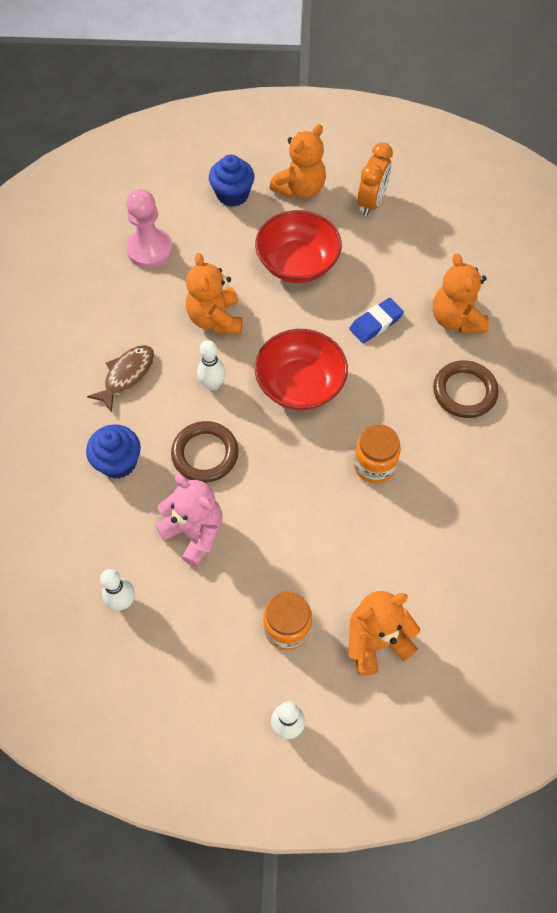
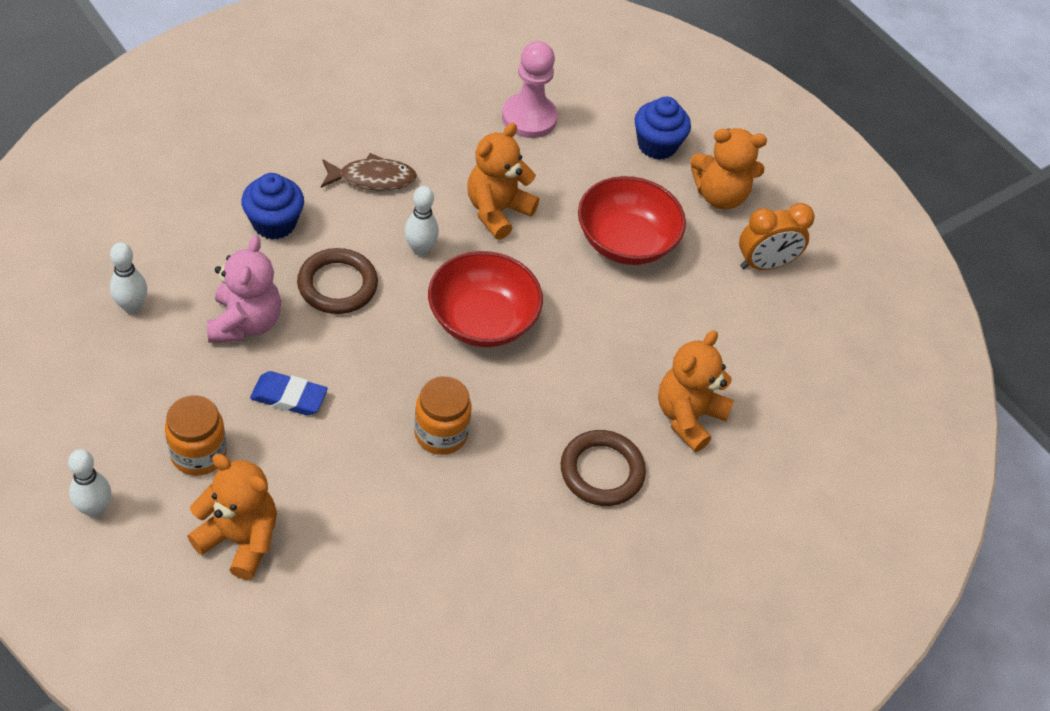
camera: 45 degrees right, 10 degrees down
(375, 323) = (615, 346): blue eraser -> blue eraser (289, 397)

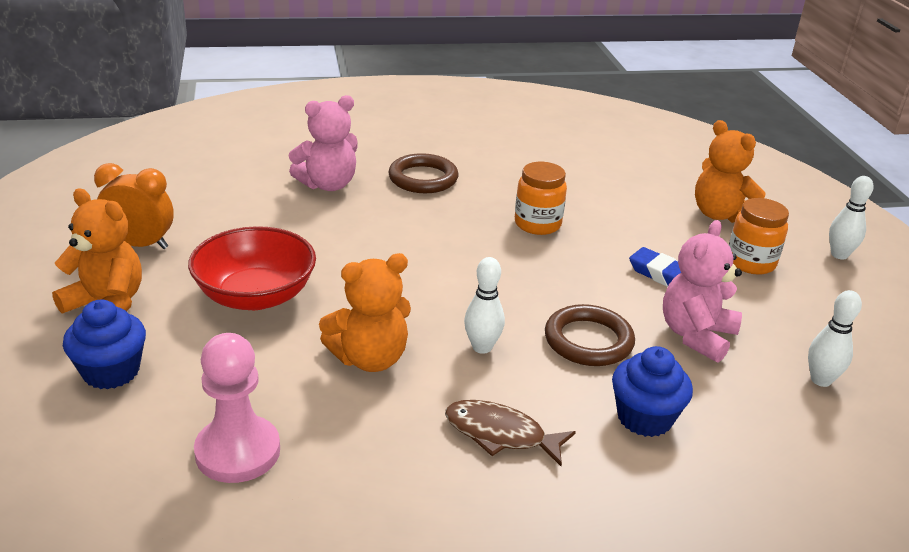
camera: 150 degrees left, 20 degrees down
(482, 320) = (454, 278): red bowl -> none
(688, 417) = (328, 185): orange teddy bear -> pink teddy bear

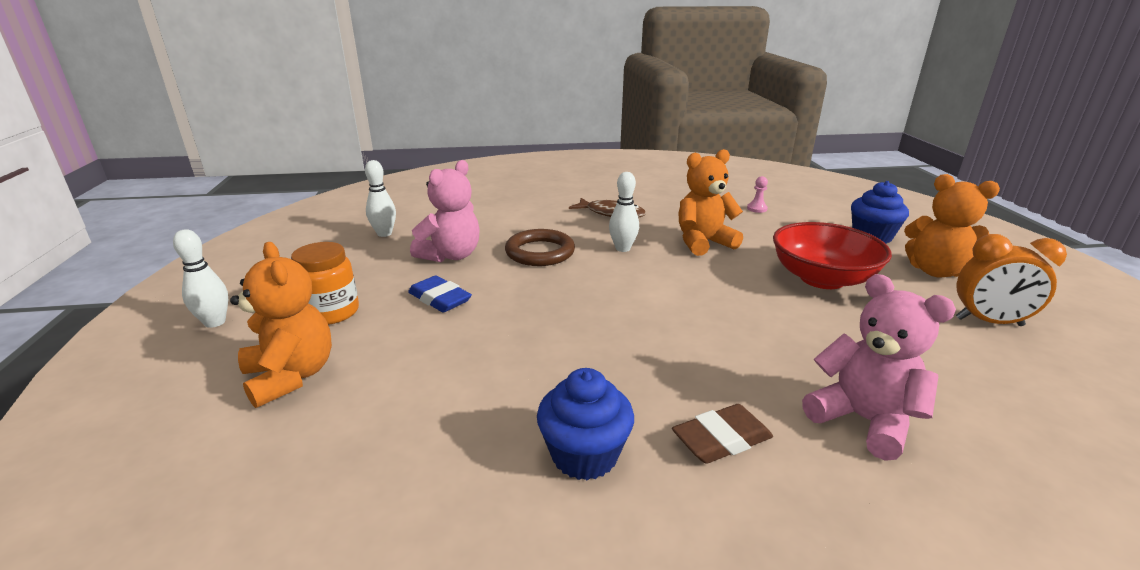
camera: 175 degrees left, 5 degrees down
(238, 452) = (757, 209): pink pawn -> pink pawn, size x0.43
(328, 185) = (863, 420): pink teddy bear -> pink teddy bear turned 75 degrees clockwise
(423, 178) = (721, 439): brown ring -> brown eraser
(537, 224) = (552, 356): orange jar -> none
(644, 418) = (521, 219): blue cupcake -> blue cupcake (584, 455)

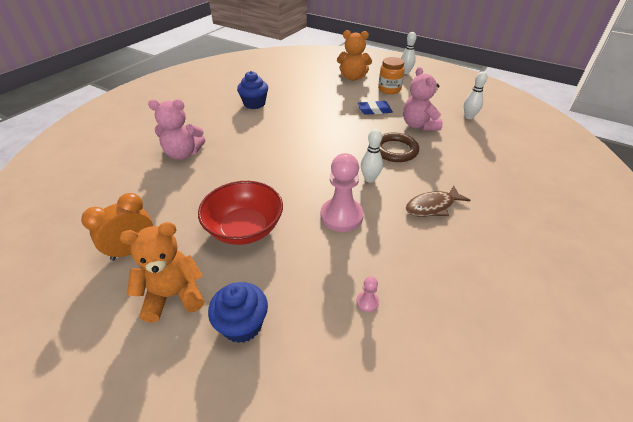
camera: 130 degrees right, 15 degrees up
(703, 243) = (341, 216): orange teddy bear -> pink pawn
(721, 439) = (223, 125): brown eraser -> none

